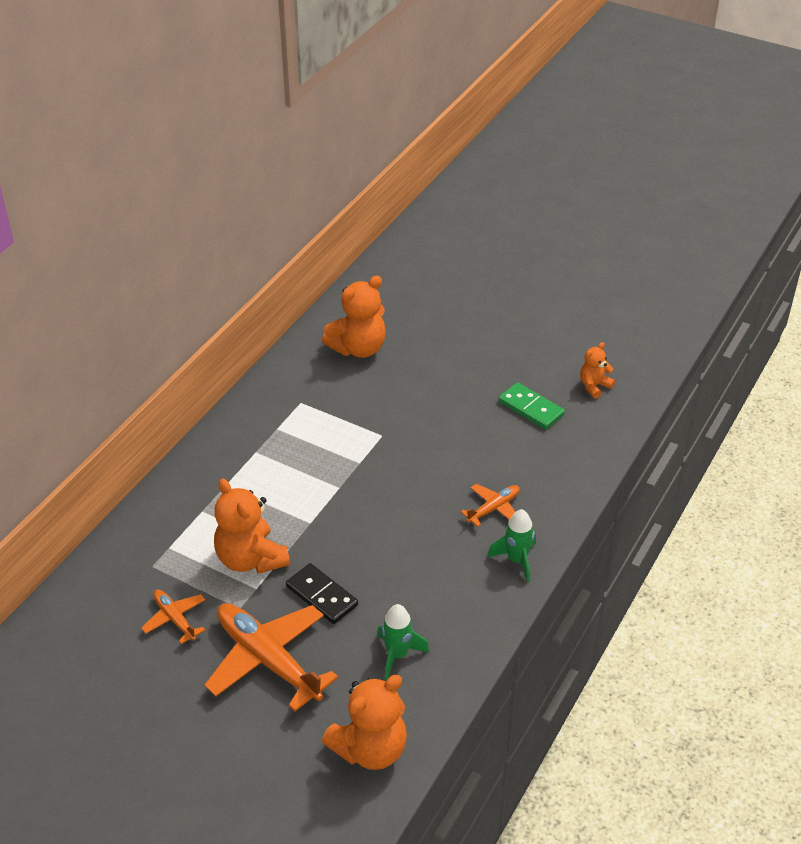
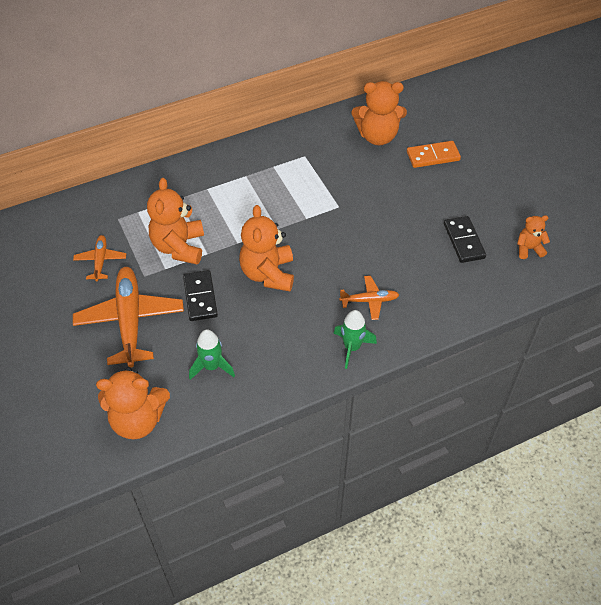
camera: 35 degrees right, 10 degrees up
(371, 536) = (268, 274): none -> orange teddy bear
(431, 342) = (433, 156): none -> orange domino
(531, 408) = (464, 241): green domino -> black domino

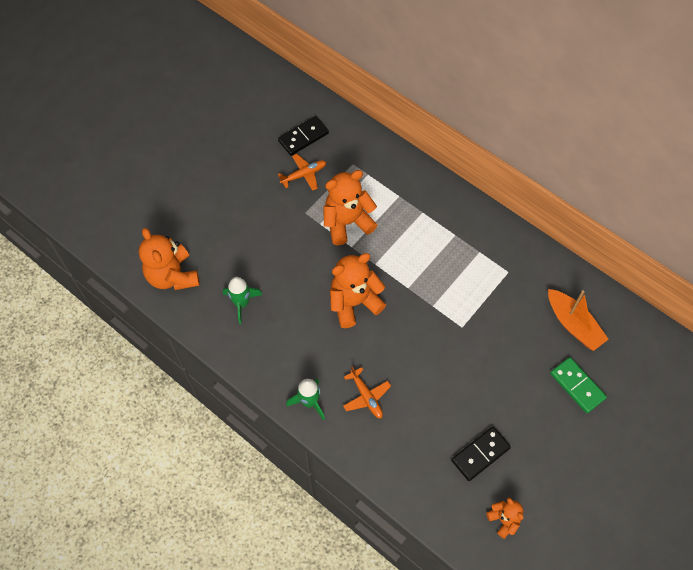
camera: 65 degrees right, 10 degrees up
(130, 321) = (257, 225): orange plane -> none
(200, 297) = (304, 263): black domino -> black domino (303, 137)
(377, 136) = (573, 324): orange teddy bear -> orange boat
(433, 156) = (577, 386): orange domino -> green domino

